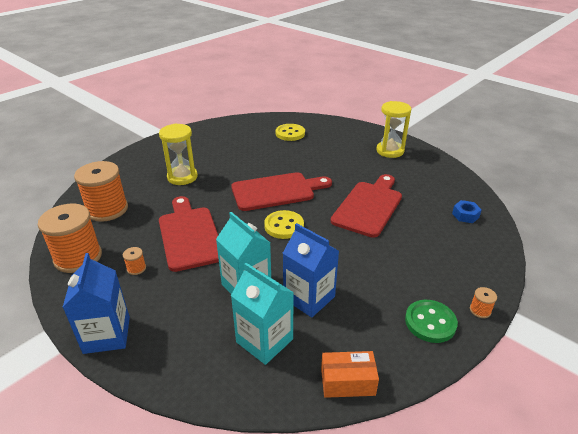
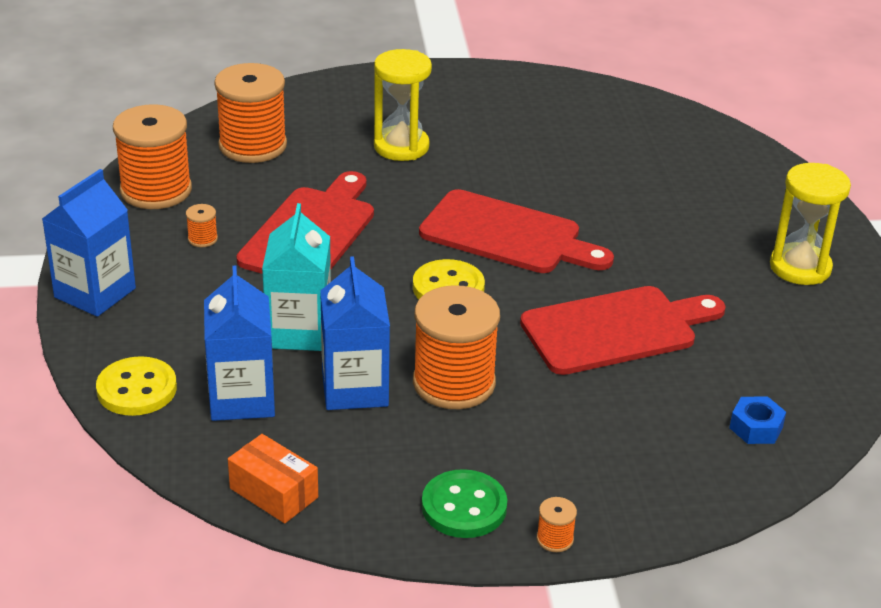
camera: 40 degrees right, 0 degrees up
(264, 340) = (242, 399): turquoise carton -> blue carton
(290, 133) = (665, 154): yellow button -> yellow button (137, 389)
(345, 267) = (454, 383): none -> orange spool

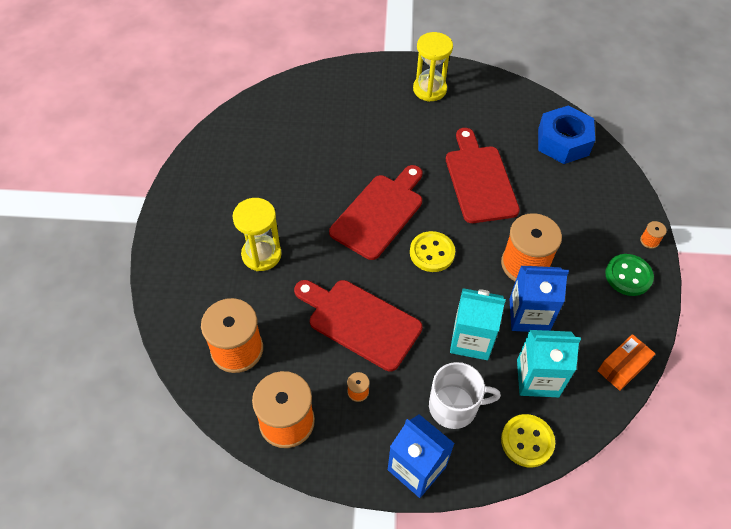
camera: 80 degrees left, 20 degrees up
(187, 320) = (454, 406): none -> white mug
(242, 399) = (537, 378): blue carton -> turquoise carton
(756, 427) = (563, 142): blue nut -> blue nut, size x2.09

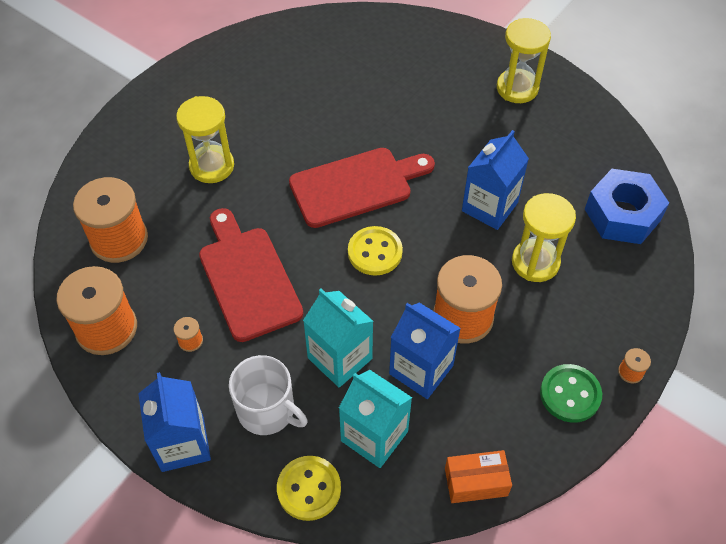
camera: 35 degrees right, 0 degrees up
(479, 180) = (489, 207): red cutting board -> blue carton
(538, 202) = (535, 262): none -> yellow hourglass

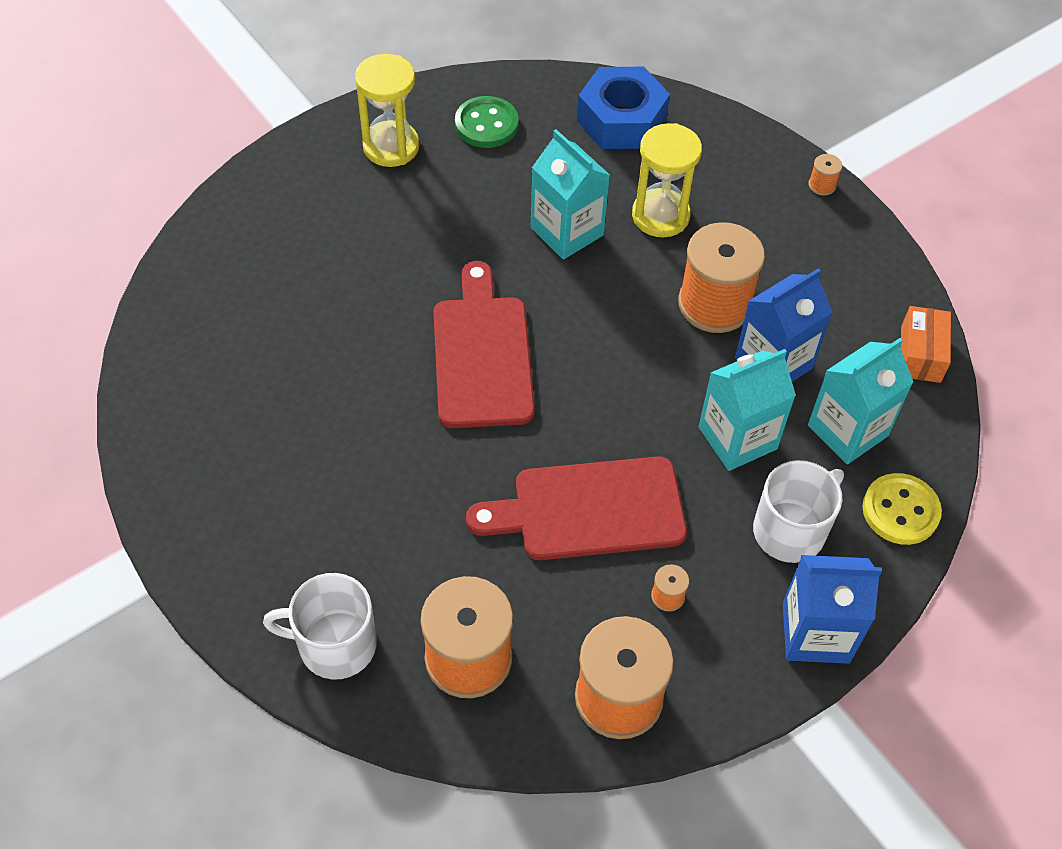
camera: 75 degrees left, 0 degrees up
(114, 171) = (335, 644): none -> white mug
(212, 166) = (379, 513): yellow hourglass -> none
(375, 252) = (594, 362): yellow button -> none
(489, 207) = (567, 231): blue carton -> turquoise carton
(570, 394) = (836, 242): green button -> green button (486, 124)

